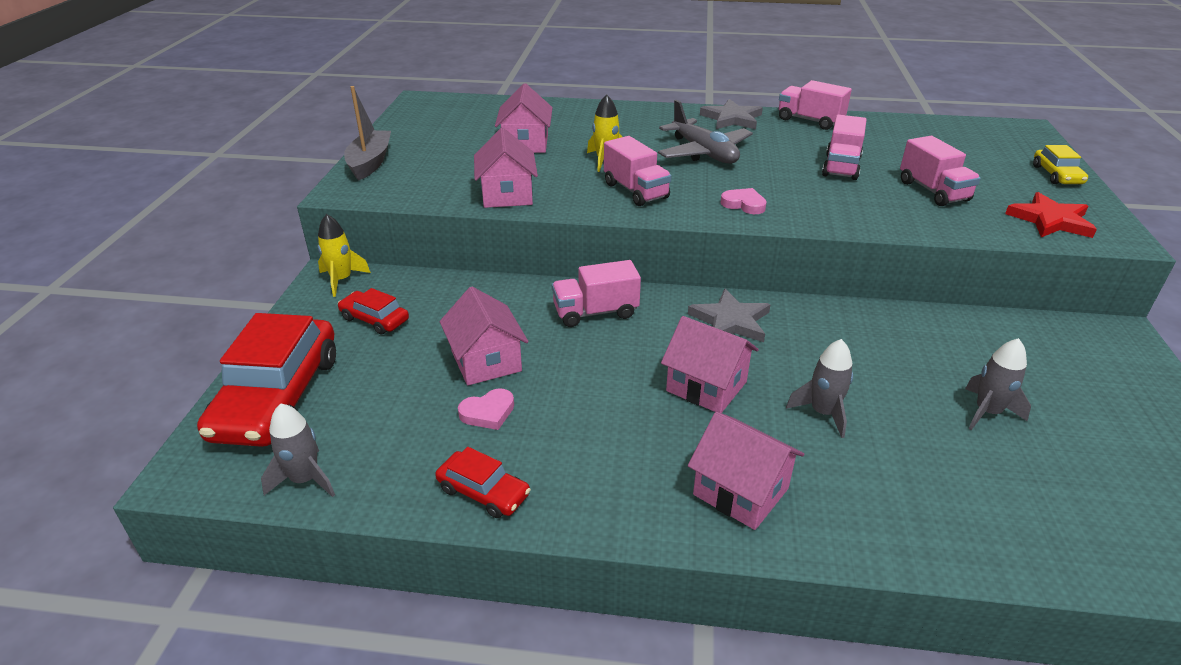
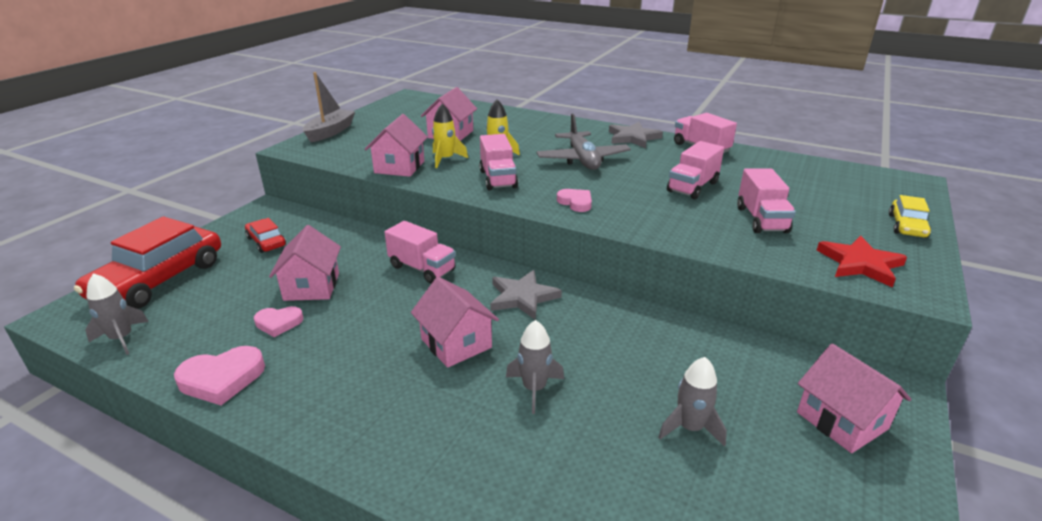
camera: 20 degrees right, 5 degrees down
(341, 280) = (270, 211): yellow rocket -> yellow rocket (446, 159)
(483, 492) = (222, 379): red car -> pink heart
(595, 312) = (422, 268): pink truck -> pink truck turned 150 degrees counterclockwise
(741, 491) = (407, 433): pink house -> pink house (842, 421)

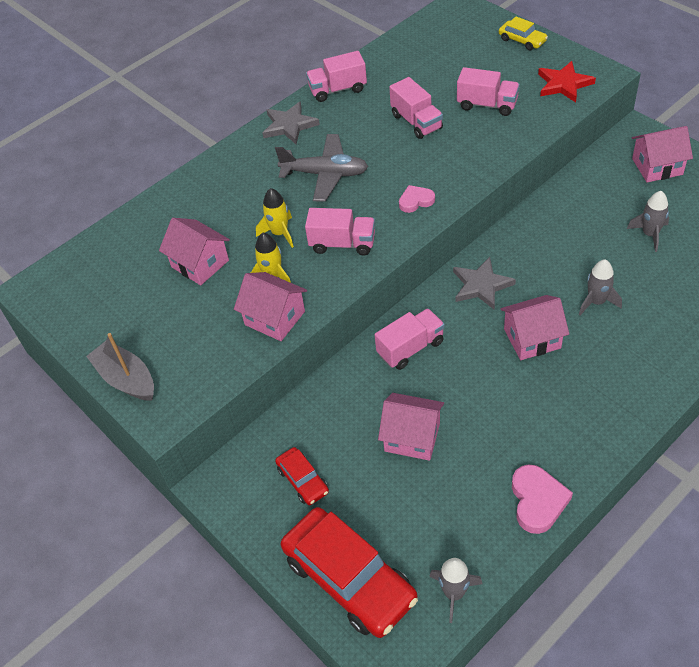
camera: 65 degrees left, 20 degrees up
(266, 242) = (303, 480): red car -> red car turned 105 degrees counterclockwise
(278, 323) = (467, 462): pink heart -> none

